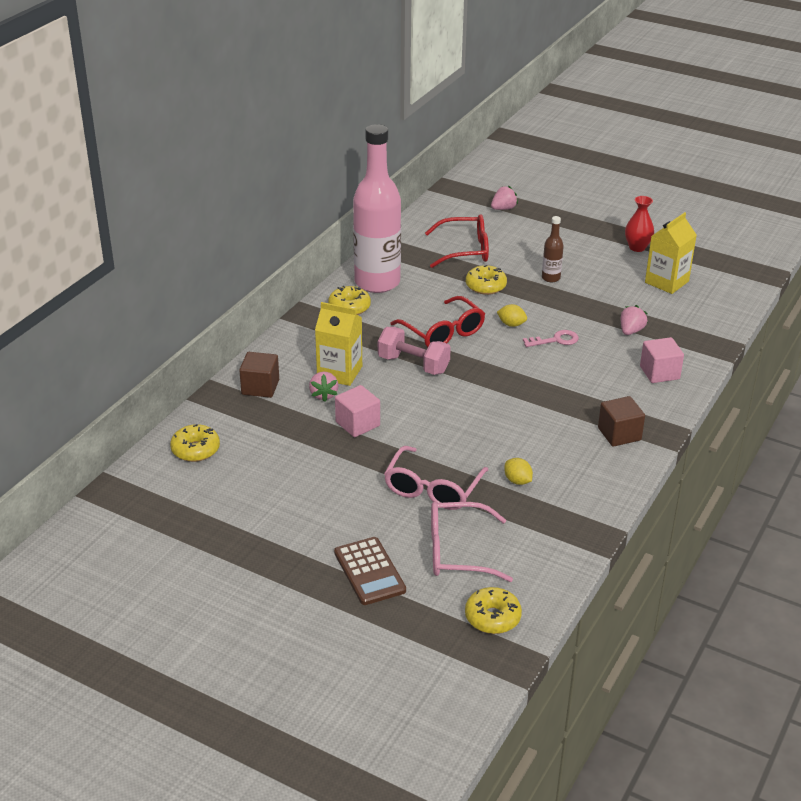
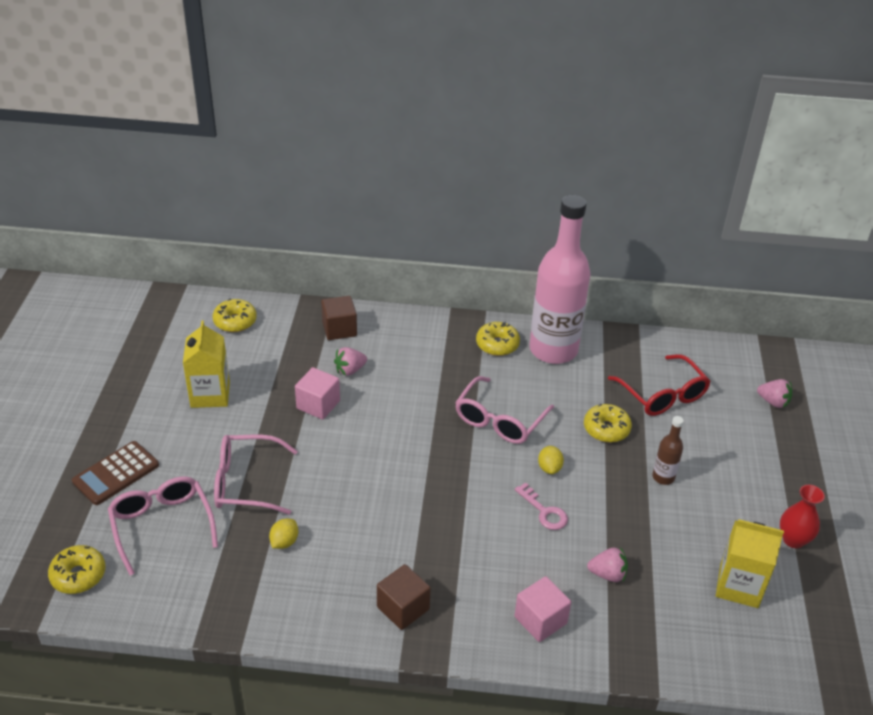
camera: 65 degrees right, 5 degrees up
(339, 372) = (389, 370): yellow carton -> yellow carton (210, 394)
(413, 364) = (431, 415): pink dumbbell -> none
(443, 332) = (499, 420): red glasses -> pink glasses

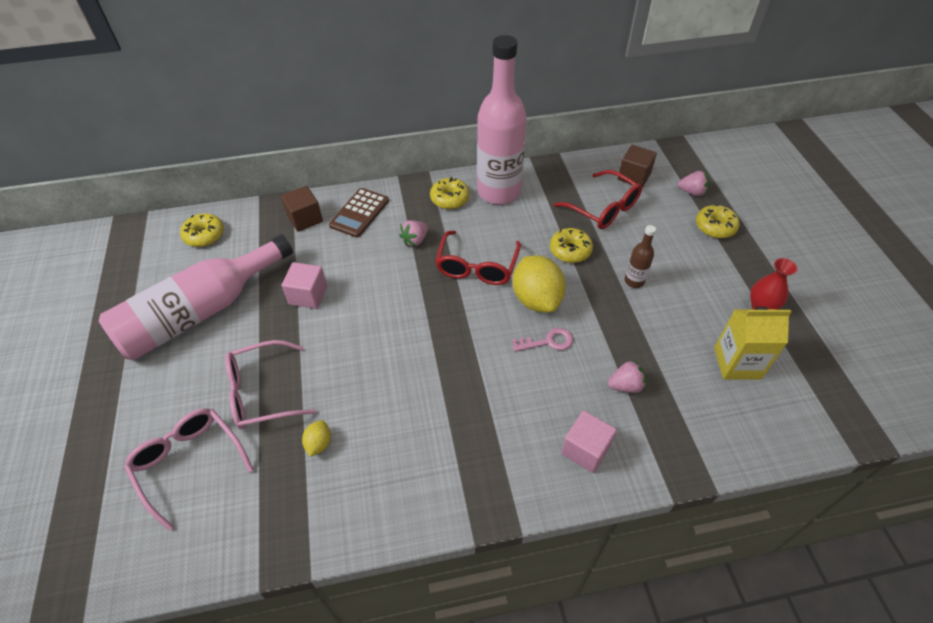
camera: 15 degrees left, 10 degrees up
(78, 575) = (113, 547): yellow donut -> yellow donut (715, 227)
(116, 473) = (125, 421): brown calculator -> brown calculator (359, 213)
(210, 394) = (200, 312): yellow carton -> pink bottle
(350, 370) = (327, 254): pink strawberry -> pink strawberry (415, 240)
(403, 608) = (456, 478): brown cube -> brown cube (634, 176)
(499, 420) = (477, 267): pink glasses -> red glasses
(544, 511) = (548, 341): pink key -> pink key turned 45 degrees counterclockwise
(549, 468) = (536, 299): yellow lemon -> yellow lemon, size x2.16

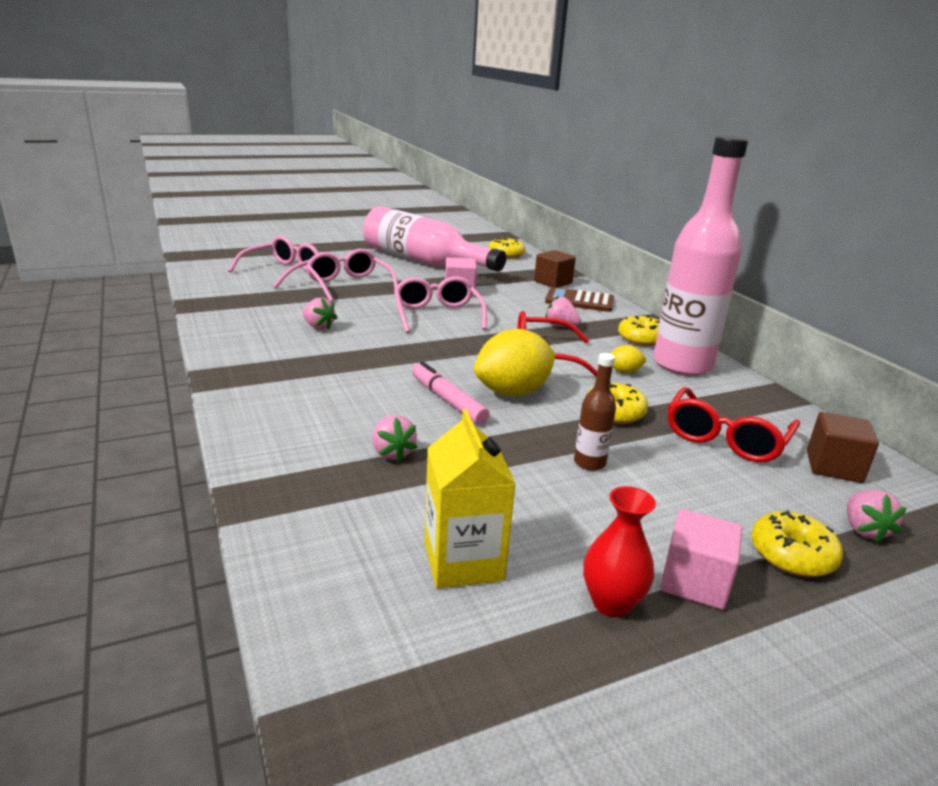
camera: 75 degrees right, 25 degrees down
(319, 444) = (300, 306): yellow lemon -> yellow lemon (624, 371)
(371, 323) = (437, 315): none -> pink glasses
(383, 427) = (318, 327): none -> pink strawberry
(548, 341) = (448, 400): pink key -> pink marker
(585, 450) = (292, 425): pink cube -> pink cube (694, 581)

